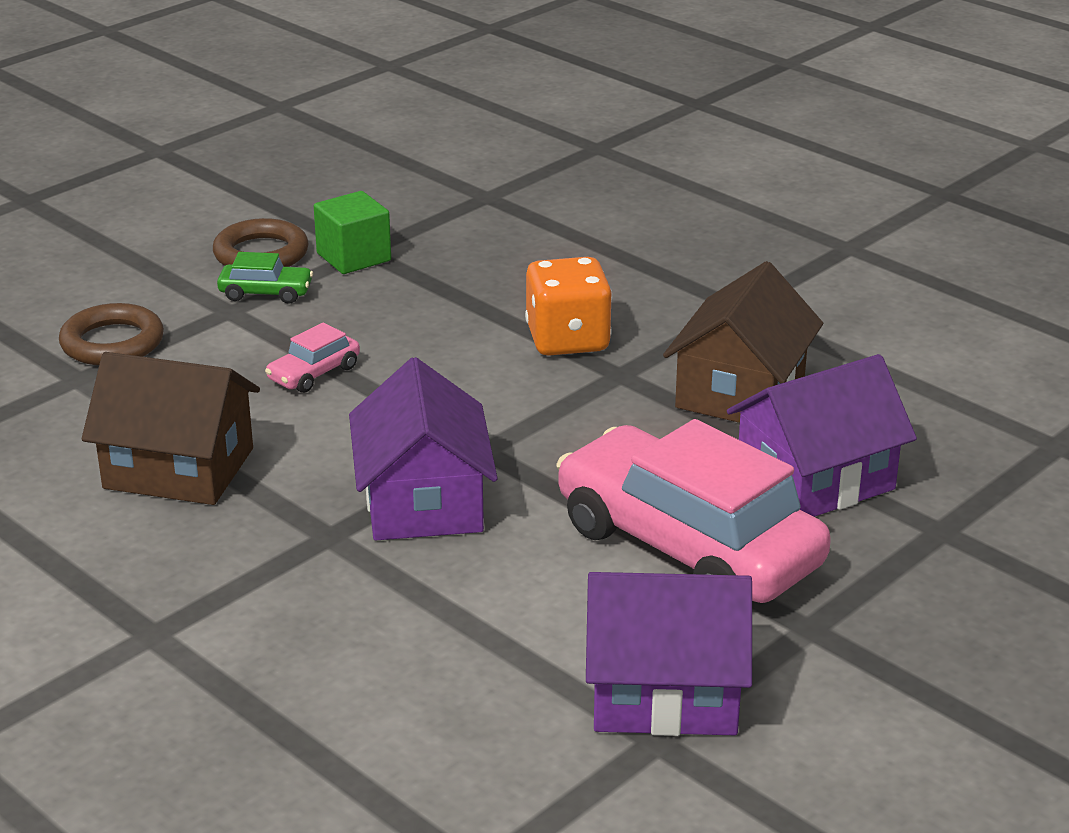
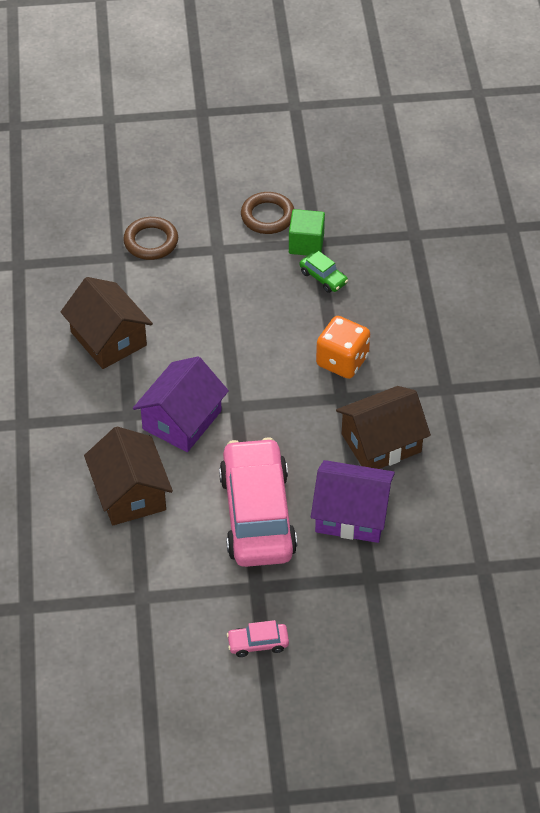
camera: 40 degrees right, 20 degrees up
(266, 293) = (244, 246): green car -> green car (323, 277)
(314, 373) = (213, 314): pink car -> pink car (258, 643)
(457, 624) = (130, 493): none -> brown house
(664, 693) = (168, 578): purple house -> none

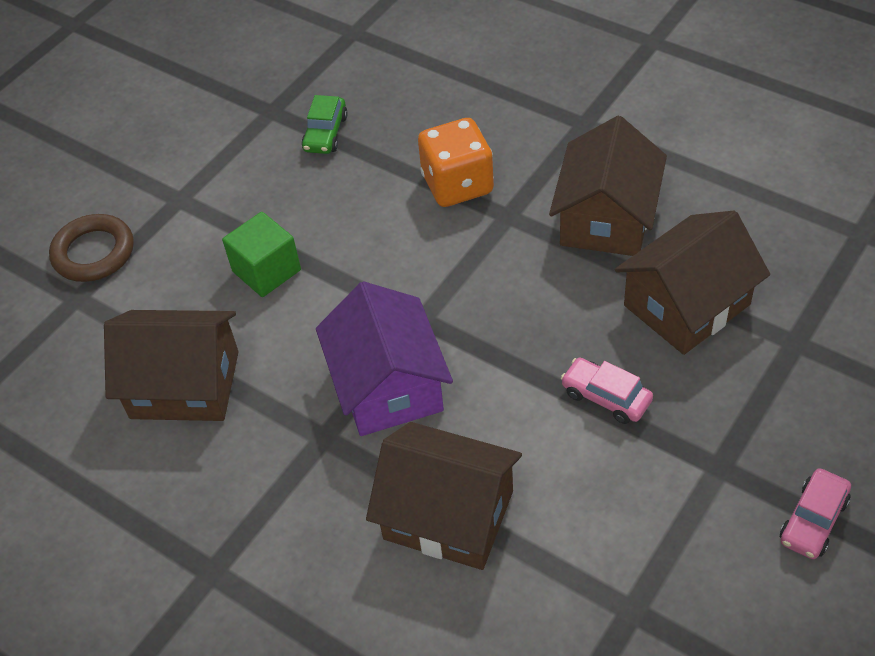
camera: 45 degrees left, 0 degrees up
(257, 514) = (606, 397): pink car -> pink car, size x0.40
(267, 216) = (188, 130): brown ring -> none
(306, 244) = (264, 120): green cube -> green cube (266, 271)
(323, 277) = (326, 133): green car -> green car turned 105 degrees clockwise
(351, 514) = (686, 305): purple house -> brown house

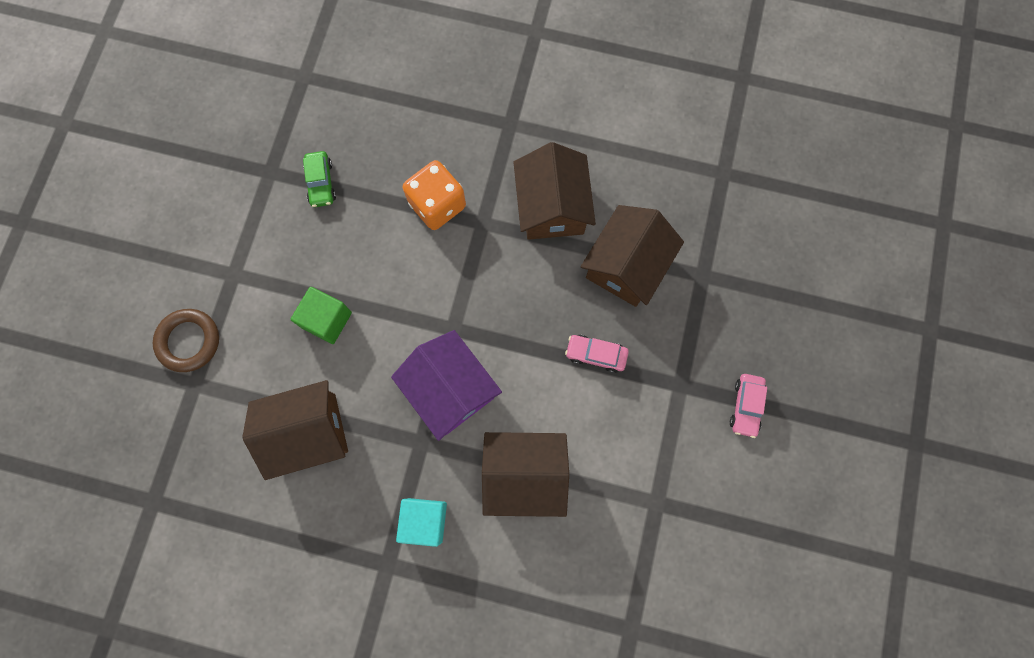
camera: 25 degrees left, 25 degrees up
(286, 531) = (424, 520): none -> turquoise cube

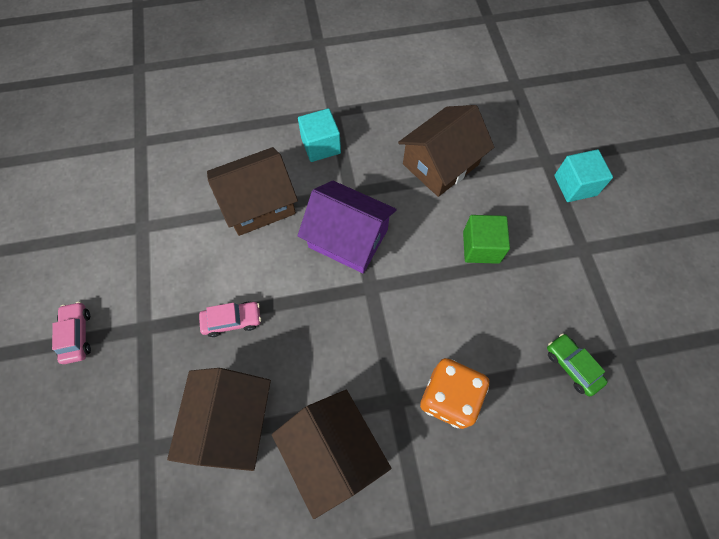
camera: 155 degrees right, 10 degrees down
(189, 341) = (575, 185): brown ring -> turquoise cube

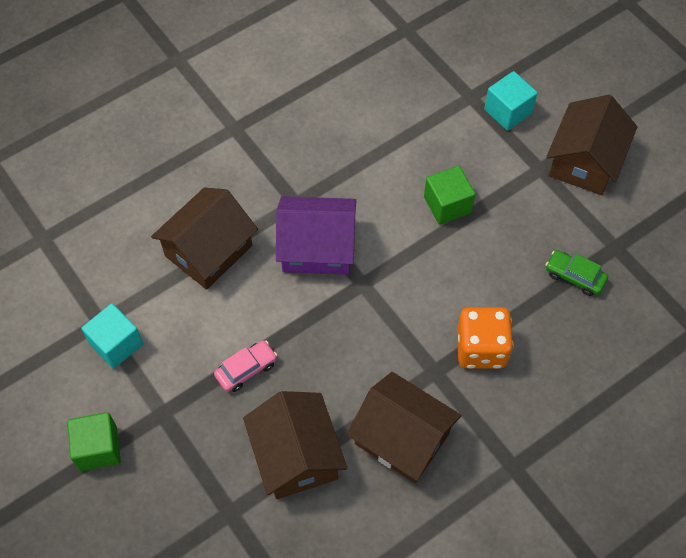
camera: 25 degrees left, 5 degrees down
(77, 335) = (98, 448): pink car -> green cube
(321, 145) = (240, 168): turquoise cube -> turquoise cube (116, 344)
(440, 164) = (371, 140): brown house -> brown house (584, 161)

